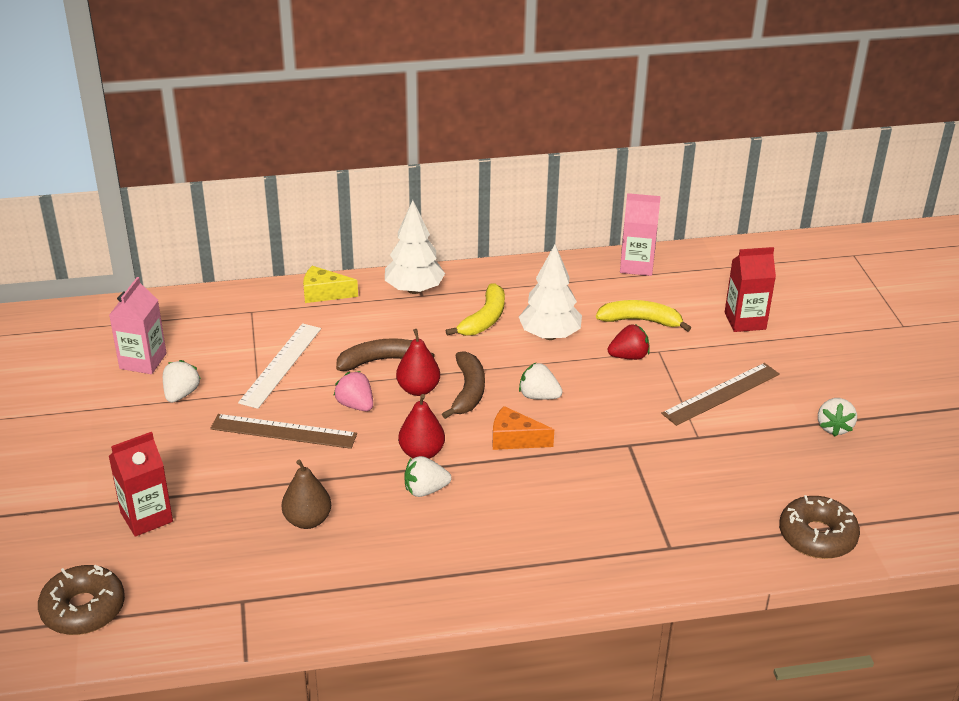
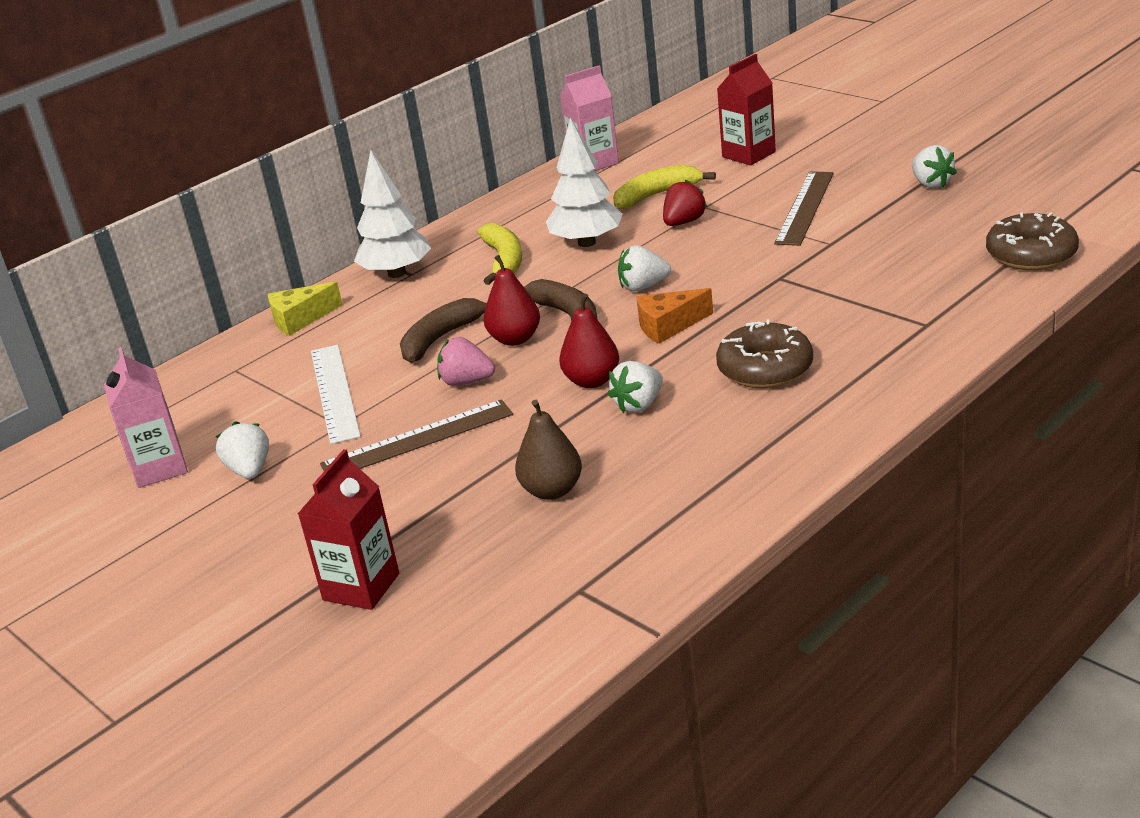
camera: 30 degrees left, 5 degrees down
(83, 609) = (402, 704): brown donut -> brown donut (765, 368)

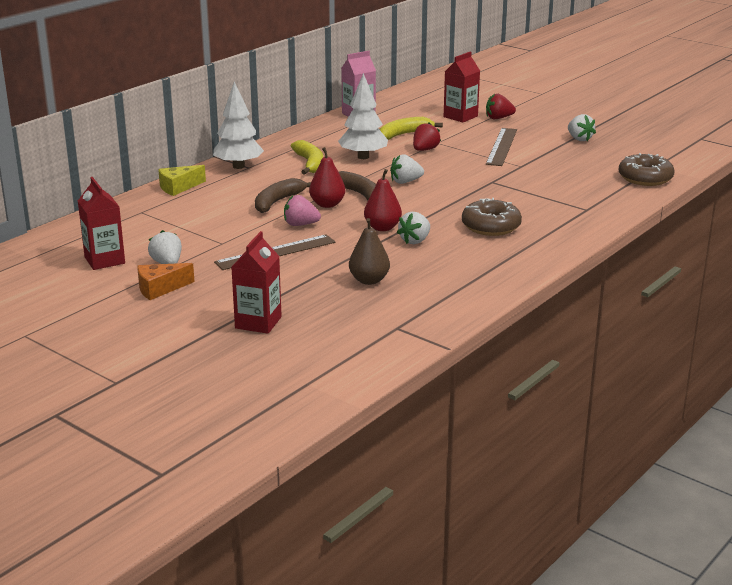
camera: 10 degrees left, 5 degrees down
(159, 468) = (104, 260): pink carton -> red carton
(334, 392) = (213, 226): white ruler -> none
(668, 326) = (426, 202): orange cheese -> orange cheese (160, 289)
(807, 153) = (498, 118): none -> red strawberry

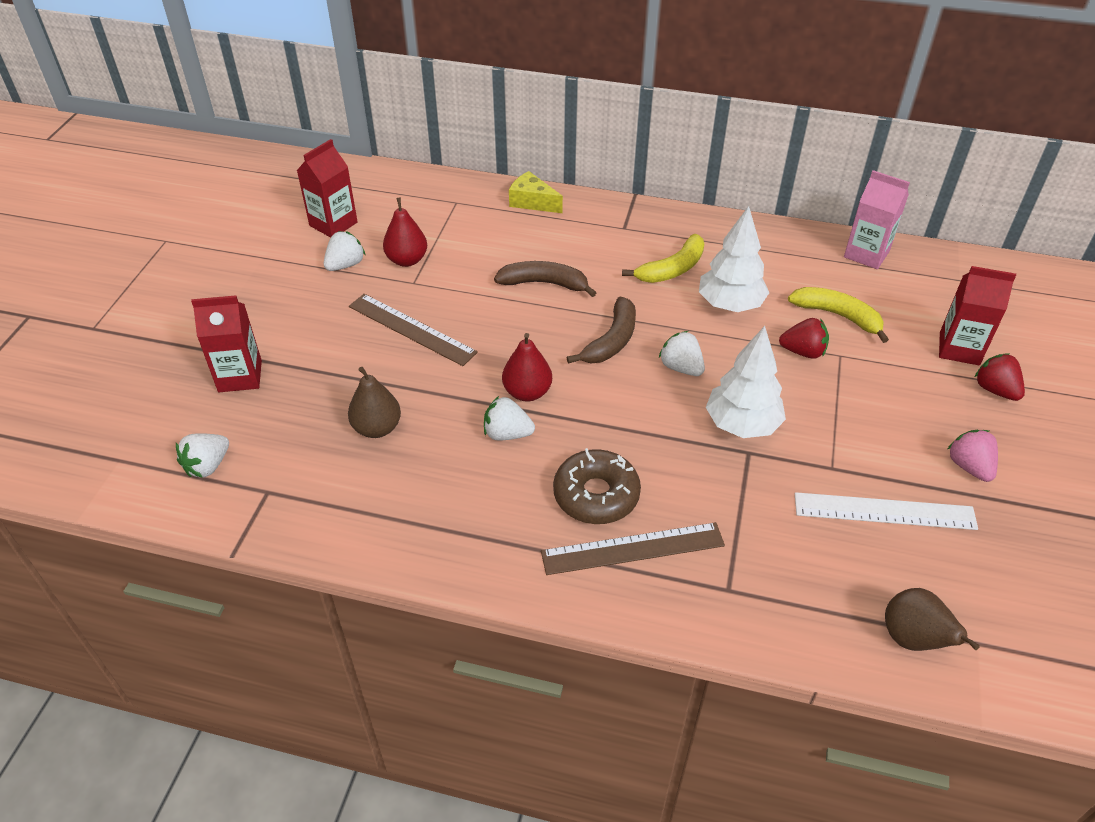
camera: 65 degrees right, 20 degrees up
(160, 289) = (288, 282): orange cheese -> none
(238, 166) = (620, 220): white tree -> white tree (742, 424)
(300, 225) = (494, 322): pink strawberry -> pink strawberry (969, 466)
(327, 204) = (563, 324): red pear -> red pear (407, 260)
(502, 146) = (886, 425): brown ruler -> brown ruler (633, 549)
(561, 162) = (884, 511): none -> white ruler
(579, 139) = (1004, 508): white strawberry -> white strawberry (208, 466)
(645, 178) = (913, 639): brown donut -> brown pear

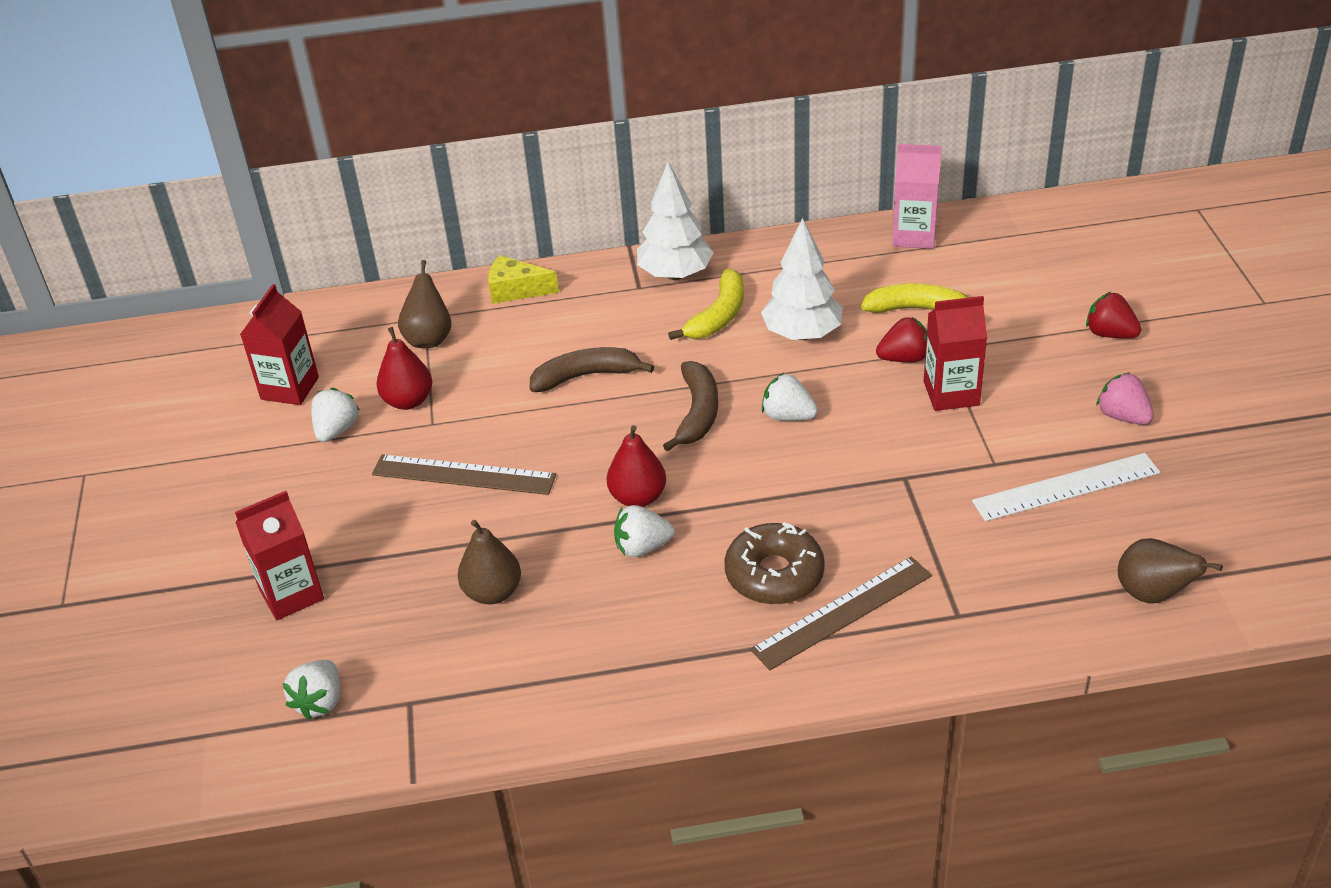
camera: 20 degrees left, 5 degrees down
(449, 218) = (429, 338): none -> brown pear
(742, 424) = (883, 452): white tree -> white tree (675, 274)
(959, 348) = (1055, 304): red carton -> red carton (951, 393)

